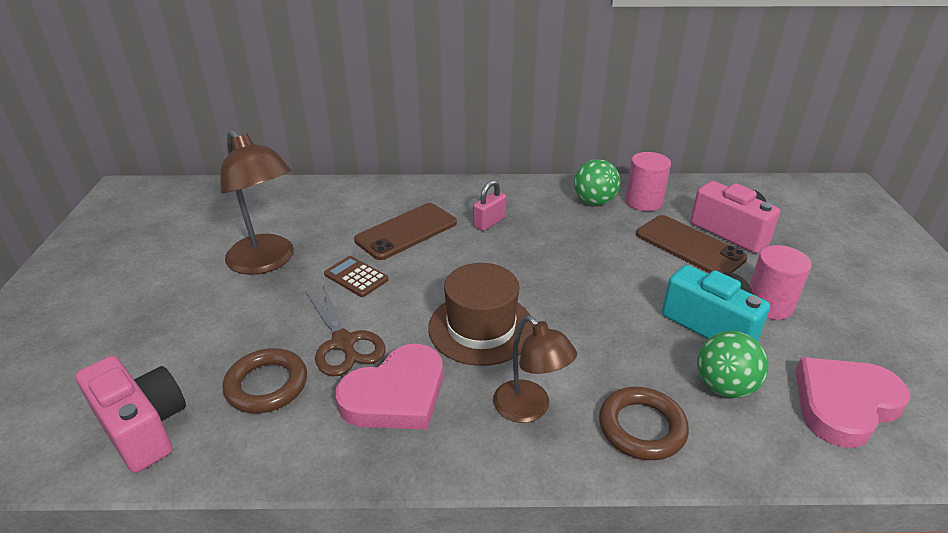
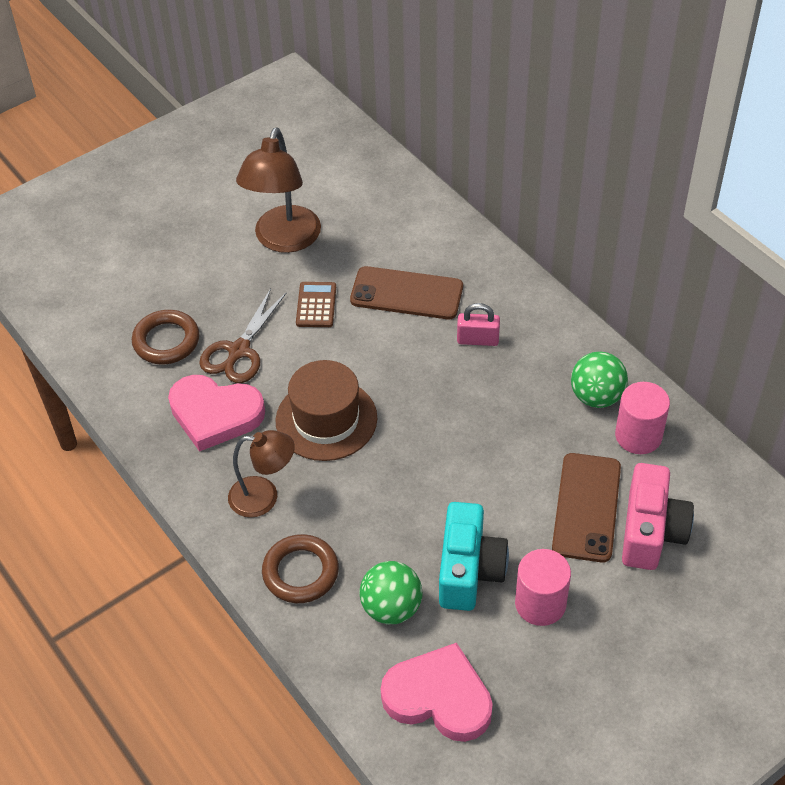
camera: 55 degrees right, 15 degrees up
(143, 427) = (86, 311): pink camera -> none
(529, 409) = (264, 497): brown lamp -> brown lamp turned 105 degrees counterclockwise

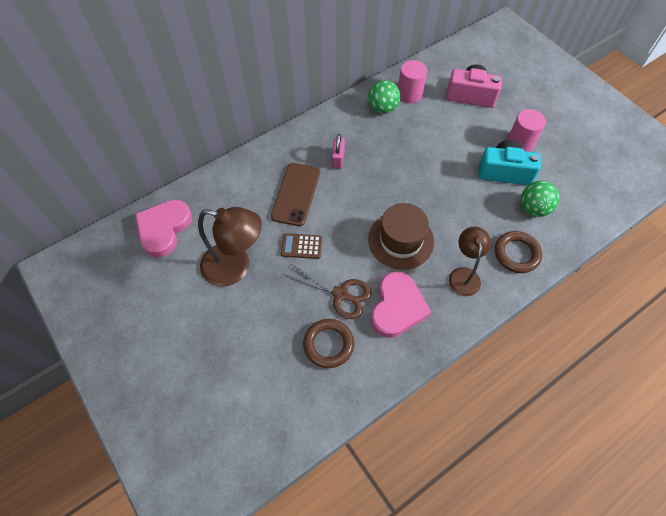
camera: 90 degrees left, 10 degrees up
(439, 697) = (584, 189): pink heart -> pink heart (164, 229)
(587, 507) = (458, 119): brown phone -> none

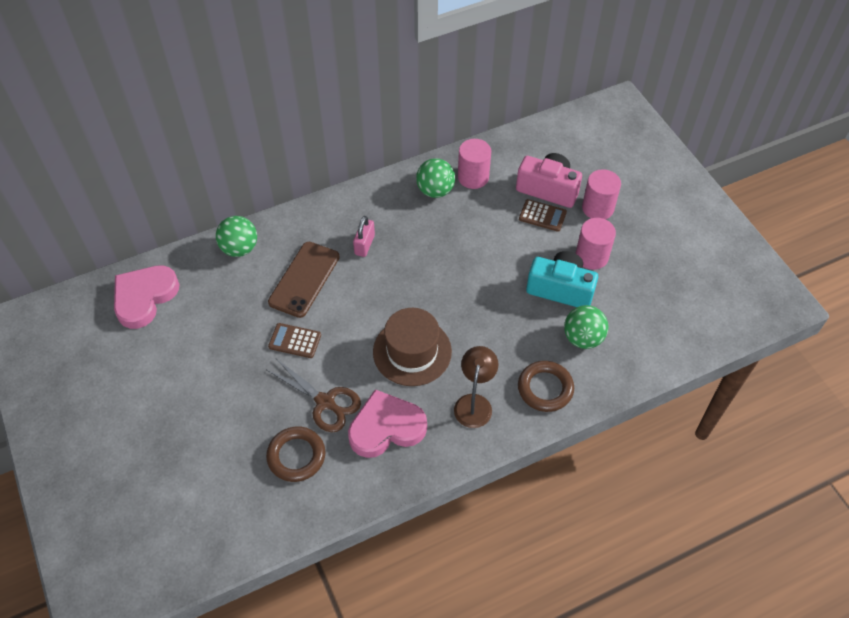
camera: 10 degrees right, 5 degrees down
(235, 176) = (239, 248): none -> green ball
(235, 267) = (214, 353): brown lamp -> none
(397, 307) = (386, 427): pink heart -> pink heart turned 135 degrees counterclockwise
(472, 116) = (542, 216): none -> brown calculator
(513, 105) = (597, 208): none -> pink cylinder

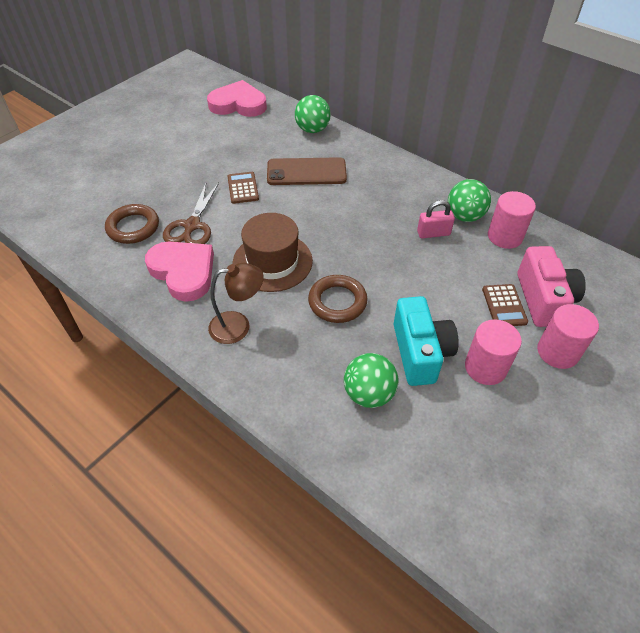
camera: 65 degrees right, 5 degrees down
(364, 245) = (367, 193): pink padlock -> pink padlock (433, 233)
(545, 388) = (284, 379): brown ring -> brown ring (337, 302)

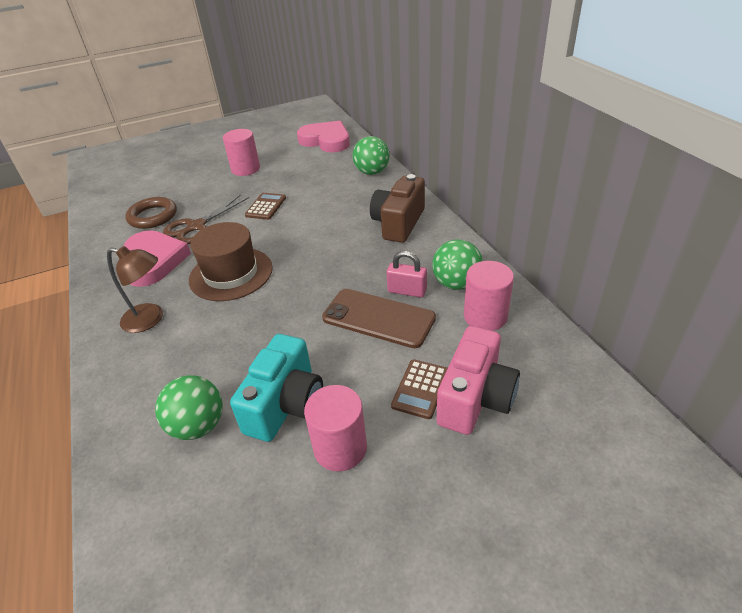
camera: 30 degrees right, 10 degrees down
(306, 172) = (333, 206): brown phone -> brown phone (378, 318)
(337, 302) = (253, 327): brown ring -> none
(378, 175) = (398, 223): none -> brown camera
(557, 352) = (441, 465): pink cylinder -> pink cylinder (245, 169)

